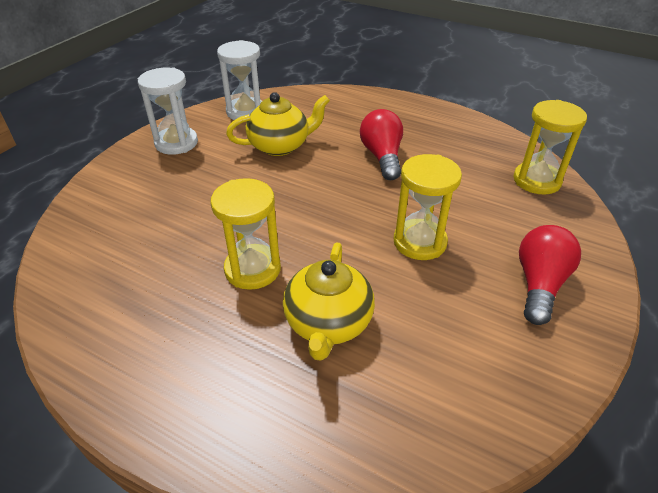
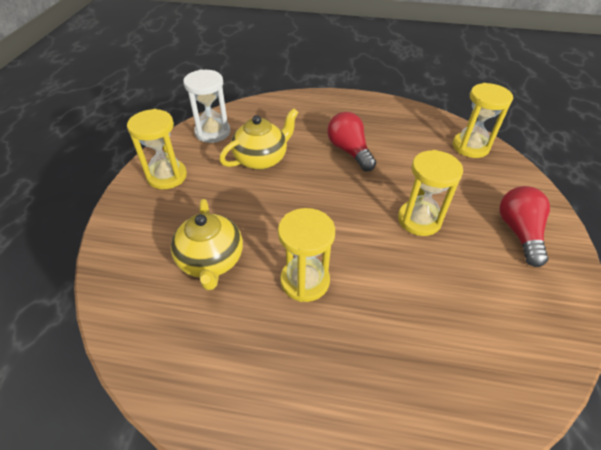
camera: 20 degrees left, 5 degrees up
(176, 143) = (167, 176): white hourglass -> yellow hourglass
(328, 323) = (392, 311): yellow teapot -> yellow teapot (211, 261)

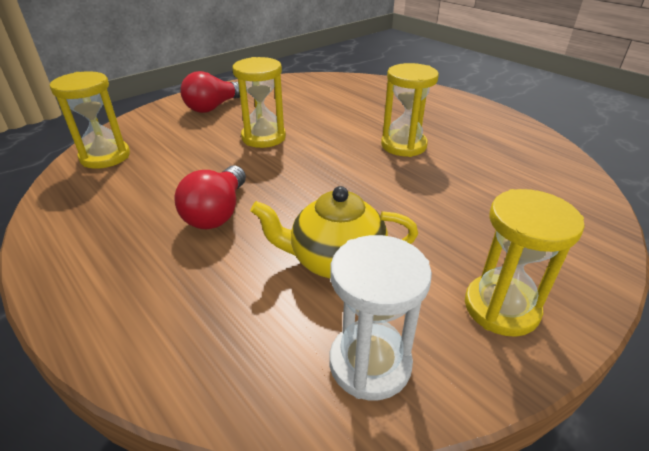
camera: 140 degrees left, 10 degrees down
(211, 261) = (479, 187): yellow teapot -> none

